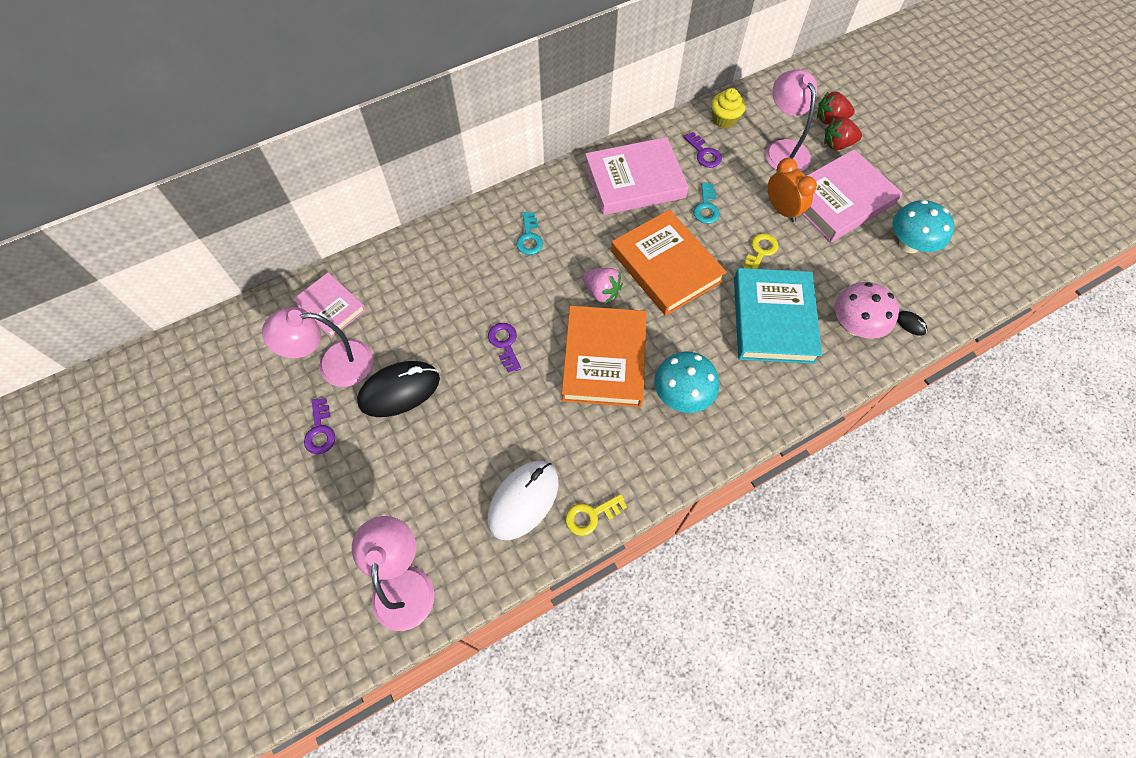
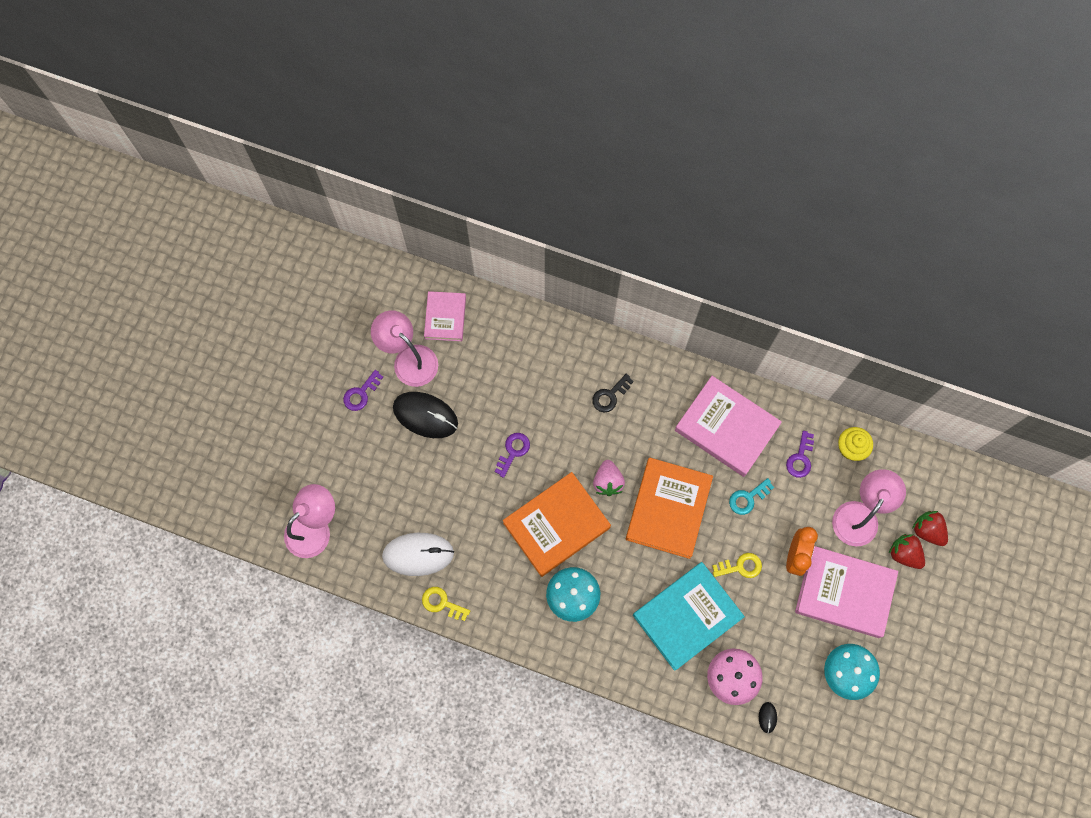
camera: 50 degrees right, 10 degrees up
(529, 237) = (610, 396): turquoise key -> black key

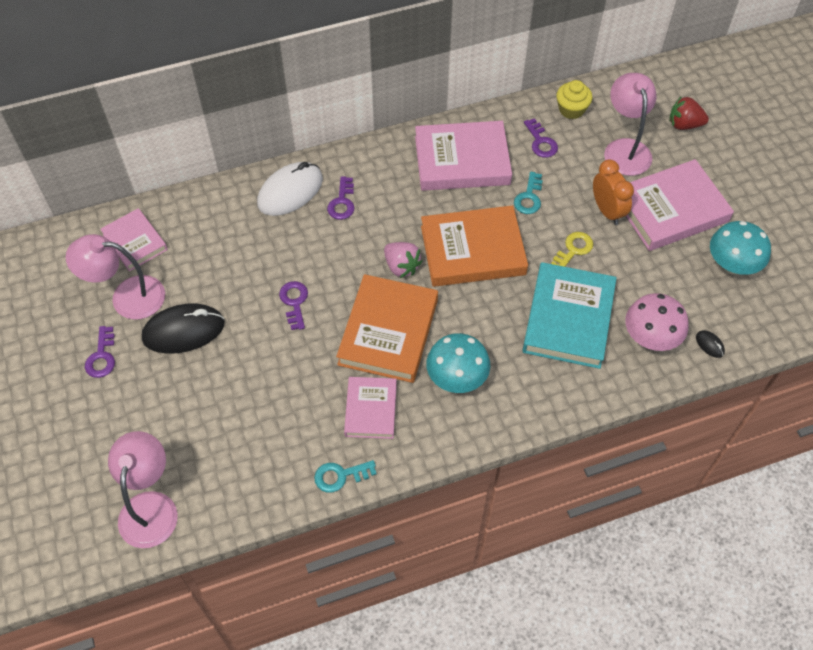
camera: 40 degrees left, 15 degrees down
(418, 554) = (279, 451): white mouse -> white mouse (290, 192)
(442, 603) = (340, 476): yellow key -> turquoise key
(498, 573) = (371, 409): none -> pink book
(610, 396) = (342, 202): black key -> purple key
(668, 509) = (472, 250): orange book -> orange book turned 75 degrees counterclockwise
(904, 554) = (684, 151): red strawberry -> none

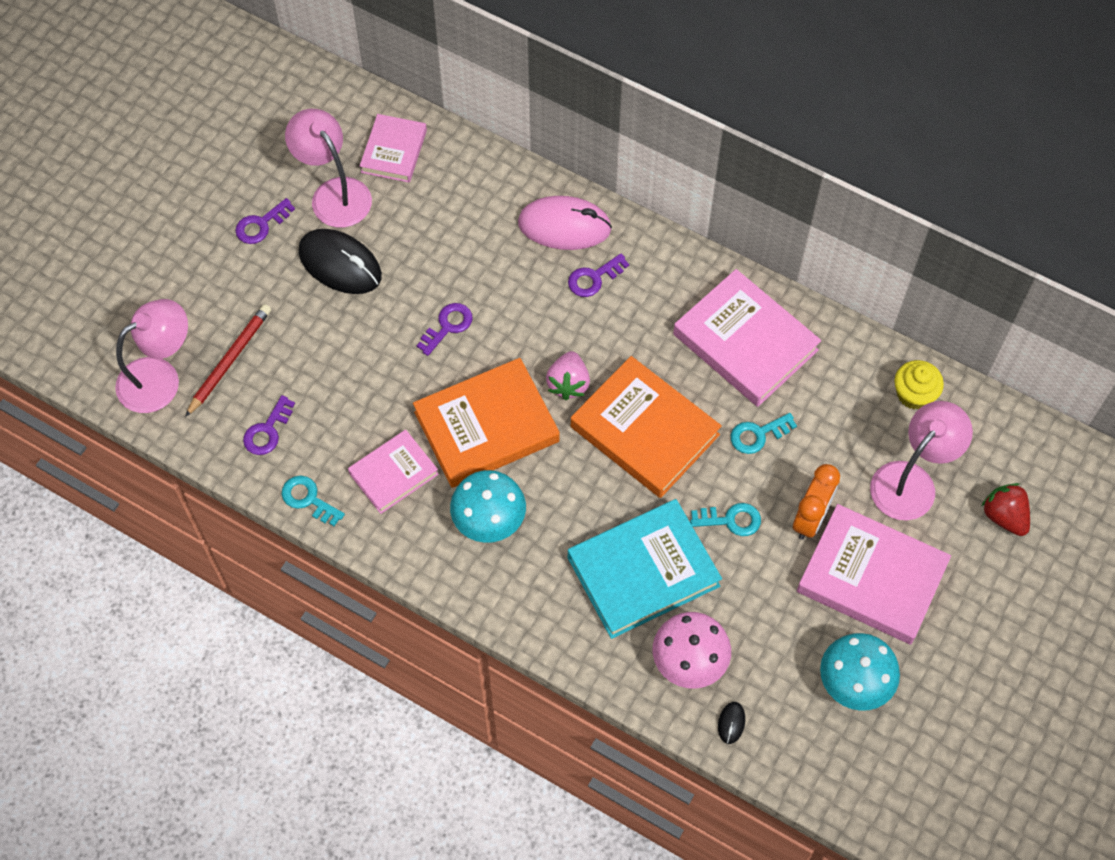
camera: 50 degrees right, 5 degrees up
(184, 450) = (230, 360): none -> red pencil
(290, 192) = (564, 226): white mouse -> pink mouse
(541, 142) = (840, 396): purple key -> purple key (267, 431)
(573, 250) = (731, 520): yellow key -> turquoise key

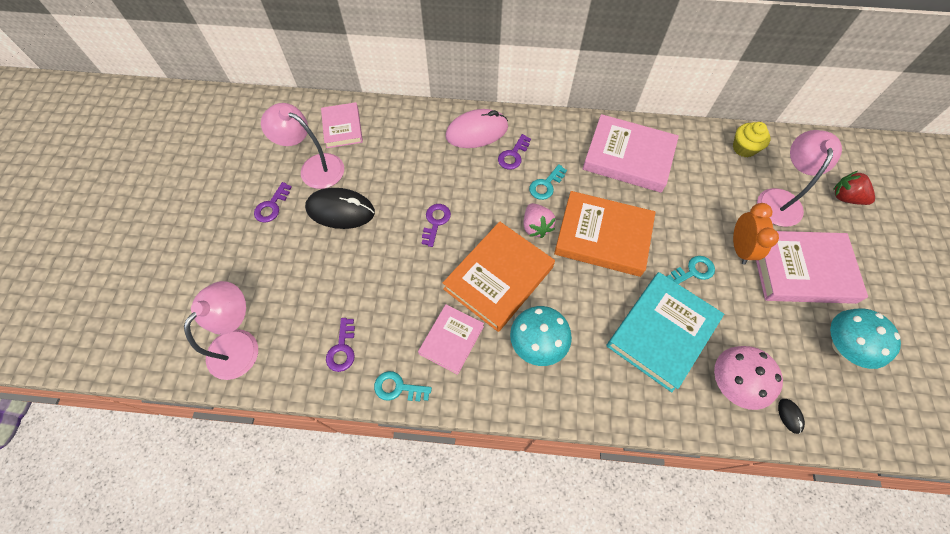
camera: 25 degrees left, 0 degrees up
(230, 360) = (290, 309): red pencil -> none
(757, 435) = (673, 209): turquoise key -> turquoise key (546, 185)

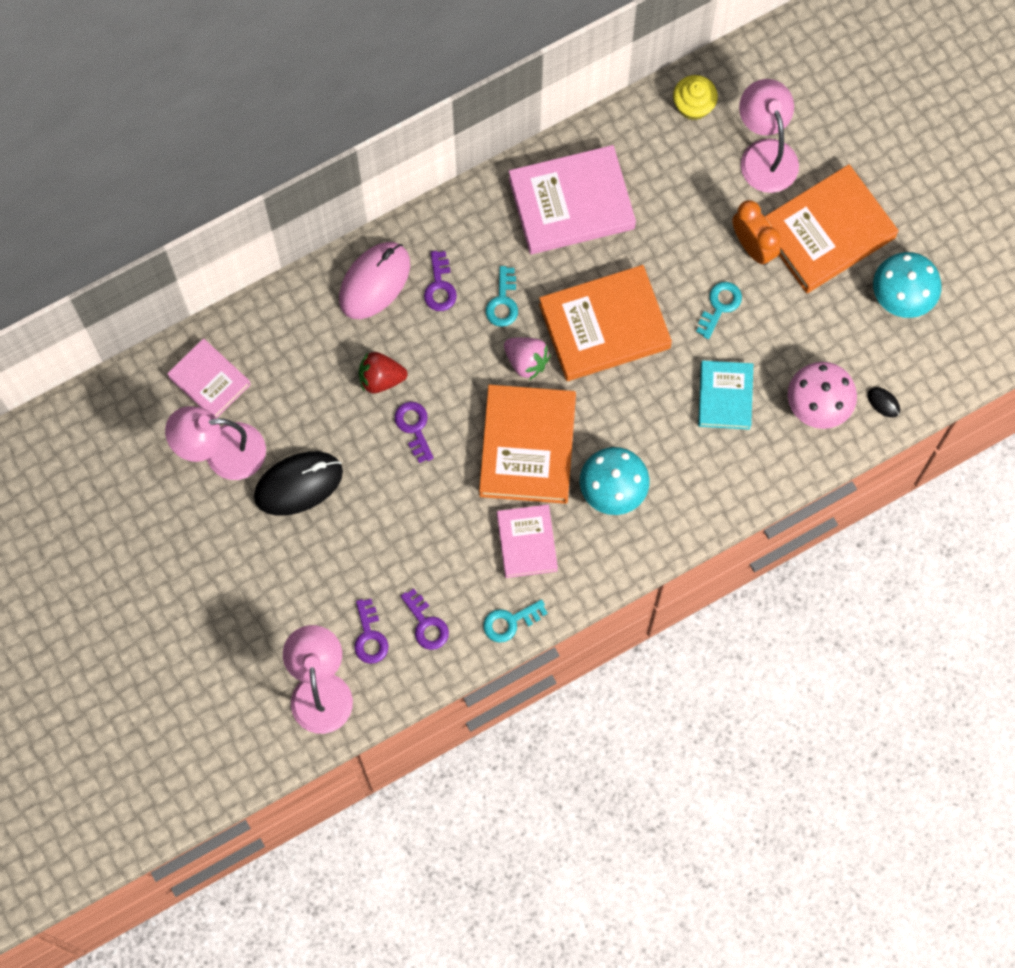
camera: 35 degrees left, 10 degrees up
(272, 206) = (216, 531): purple key -> purple key (369, 637)
(661, 332) = (725, 396): turquoise book -> turquoise book, size x0.59
(802, 270) = (826, 232): pink book -> orange book
(845, 197) = (833, 106): red strawberry -> red strawberry (381, 378)

